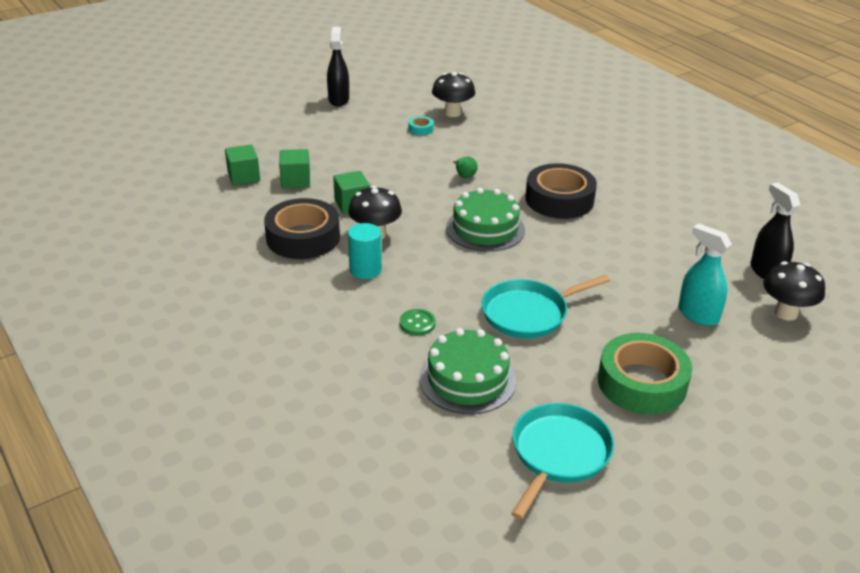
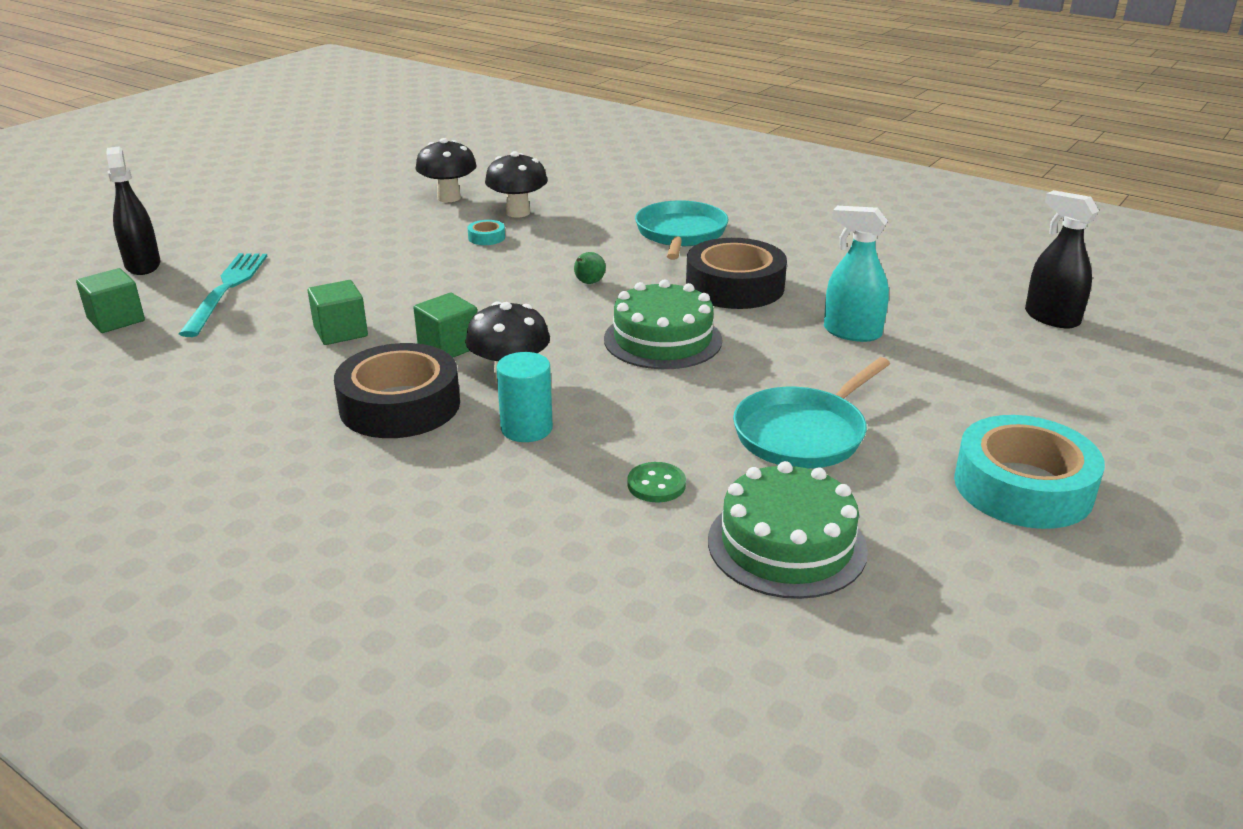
camera: 20 degrees left, 5 degrees down
(244, 177) = (253, 342): green cube -> green cube (116, 320)
(245, 137) = (226, 290): none -> turquoise fork
(338, 100) = (344, 222): black spray bottle -> black spray bottle (143, 265)
(558, 454) = (996, 616): turquoise pan -> turquoise pan (680, 234)
(642, 383) = (1023, 487): green tape -> turquoise tape
(698, 314) = (1017, 385): turquoise spray bottle -> turquoise spray bottle (852, 332)
(786, 313) = (1115, 359): black mushroom -> black mushroom (448, 198)

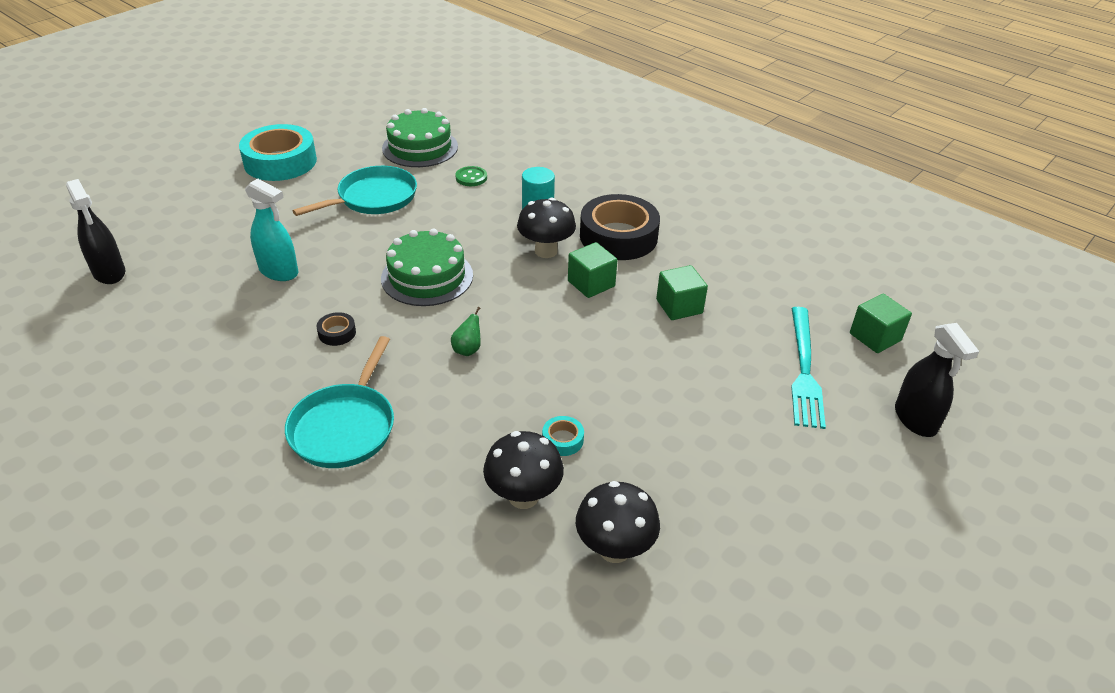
camera: 175 degrees left, 10 degrees up
(734, 286) = (337, 333): black tape -> black tape, size x0.41

